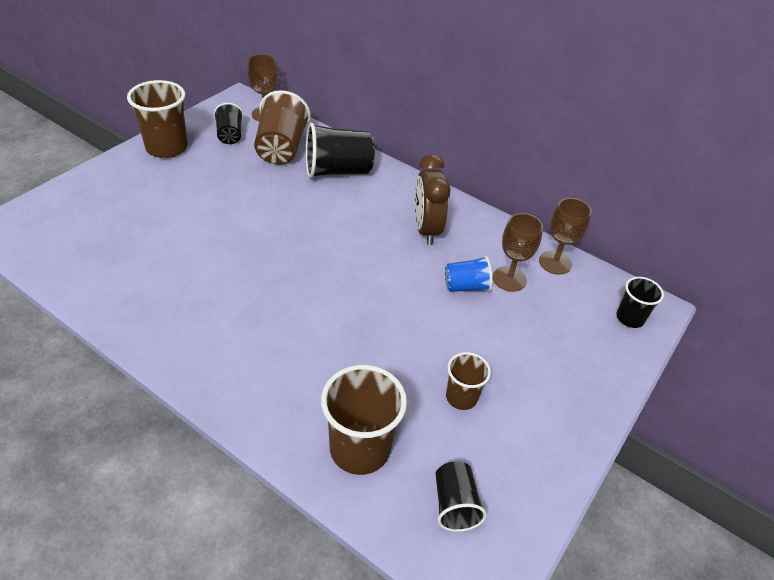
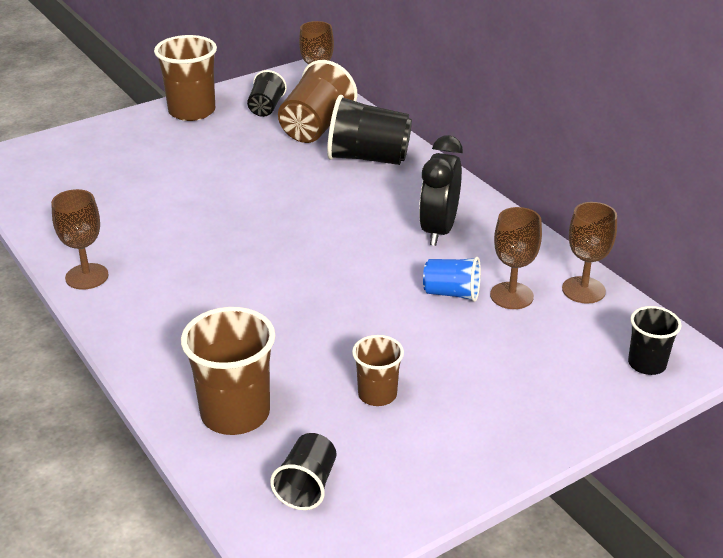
camera: 25 degrees right, 10 degrees down
(156, 338) = (87, 276): none -> brown goblet
(426, 229) = (438, 230): brown clock -> black clock

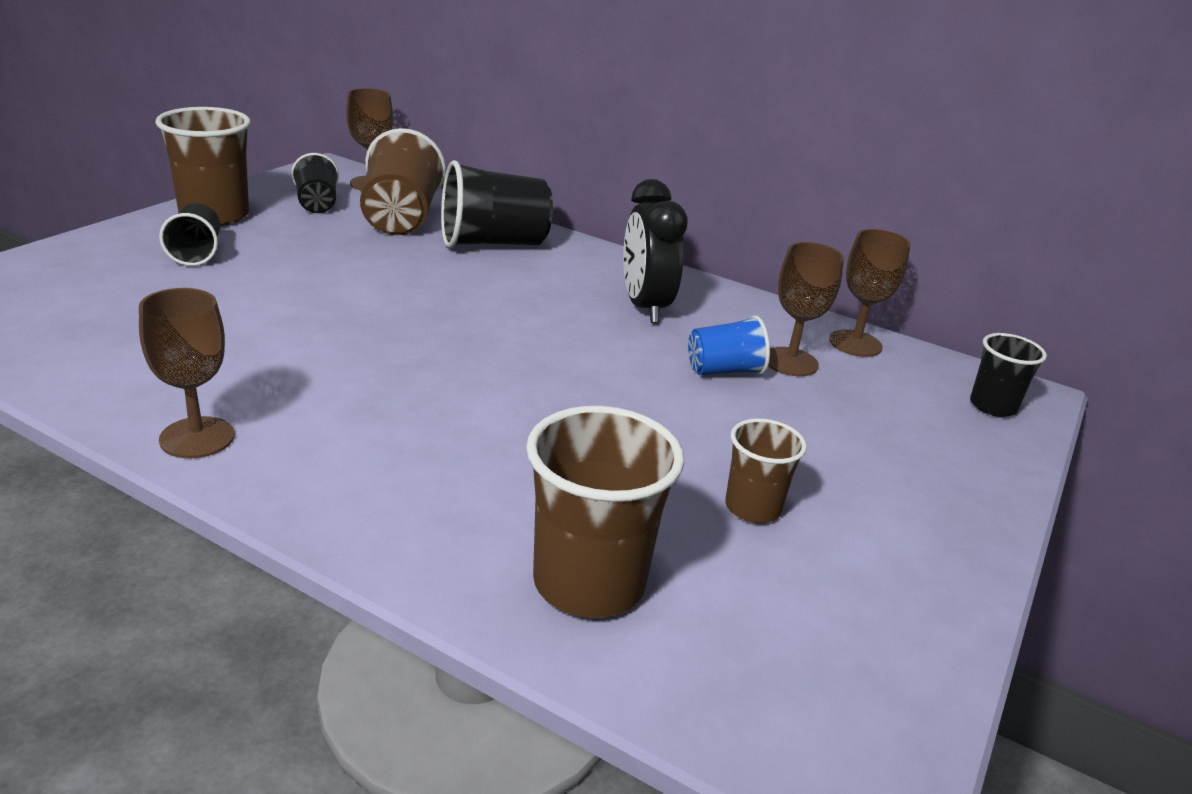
camera: 30 degrees left, 5 degrees down
(307, 486) = (780, 660): black cup -> black cup (196, 253)

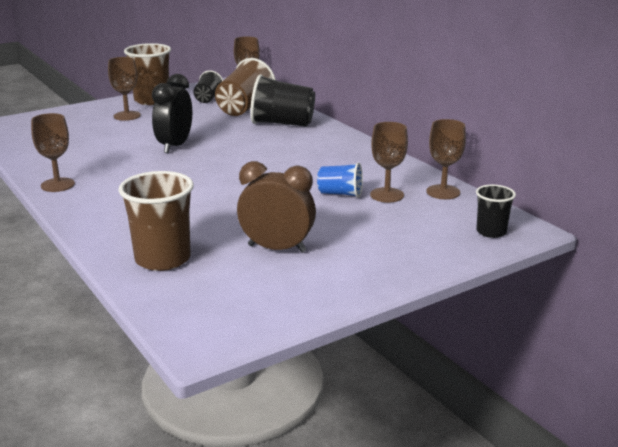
camera: 30 degrees right, 5 degrees down
(196, 253) = (127, 116): black cup -> brown goblet
(645, 307) = (333, 161): black clock -> black clock (175, 146)
(752, 508) = (277, 248): brown cup -> brown clock

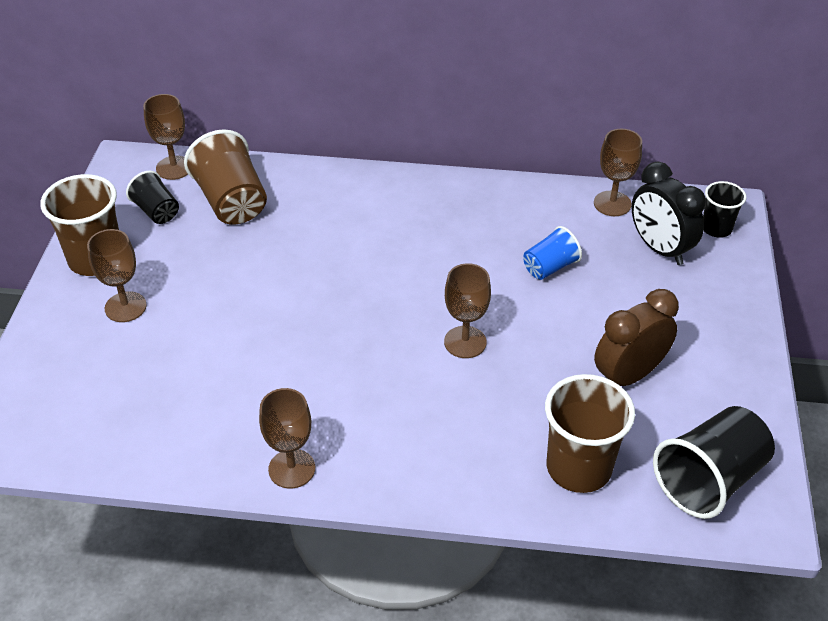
camera: 50 degrees left, 20 degrees up
(175, 146) = (284, 316): black clock -> black clock (659, 249)
(282, 123) = (318, 201): black cup -> black cup (709, 480)
(387, 195) = (583, 240): brown goblet -> brown goblet (465, 342)

